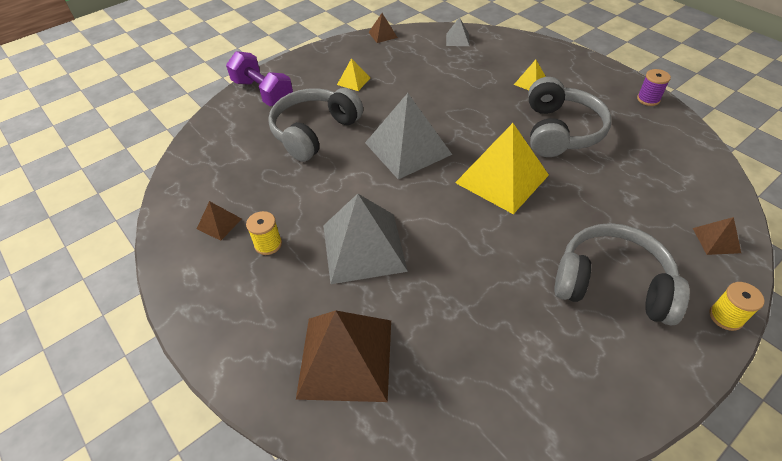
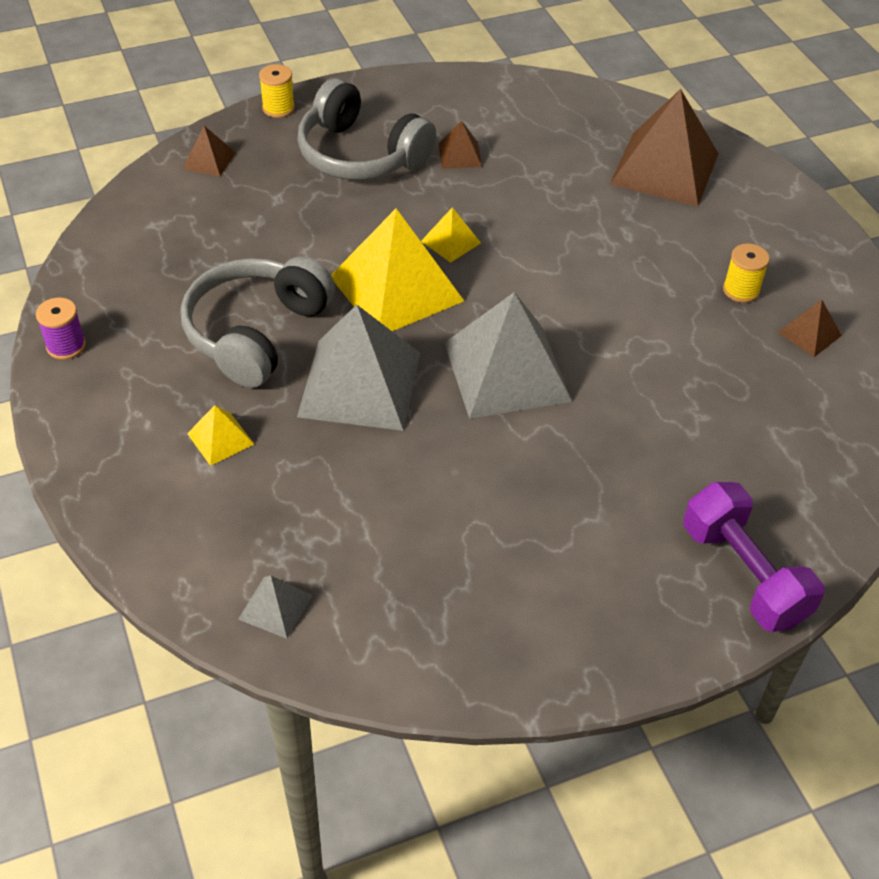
camera: 165 degrees left, 0 degrees up
(314, 132) = (653, 447): grey headphones -> none
(353, 81) = (551, 549): yellow pyramid -> yellow pyramid (450, 242)
(364, 247) = (618, 256): grey pyramid -> grey pyramid (359, 384)
(383, 35) = (435, 686): brown pyramid -> brown pyramid (459, 155)

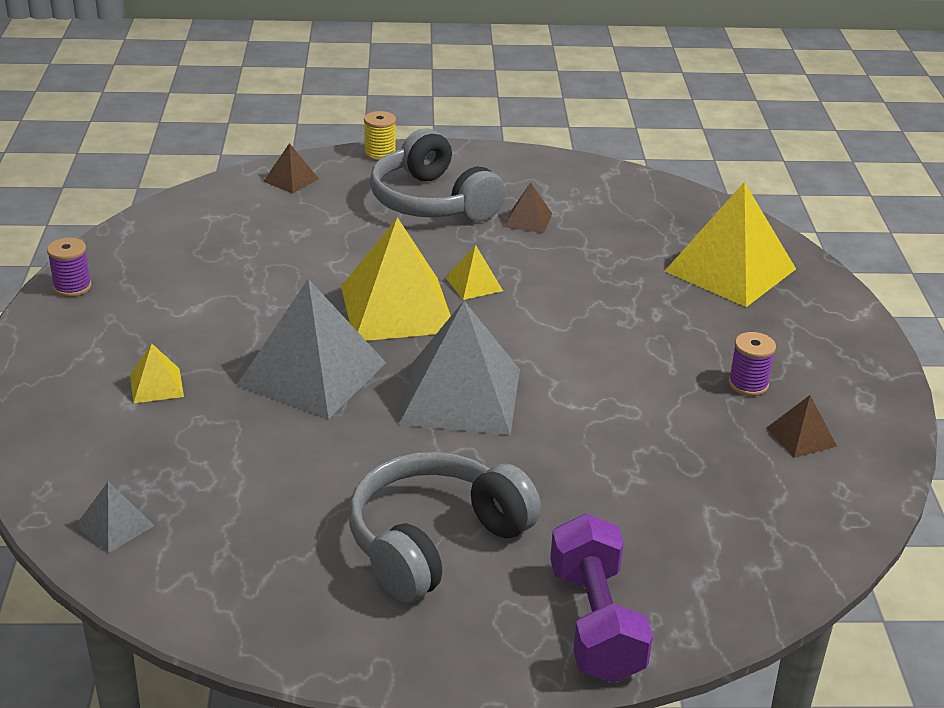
camera: 20 degrees right, 15 degrees down
(256, 333) = (244, 314): grey headphones -> grey headphones (434, 541)
(664, 168) = (730, 270): brown pyramid -> yellow pyramid
(741, 290) = (748, 384): yellow spool -> purple spool

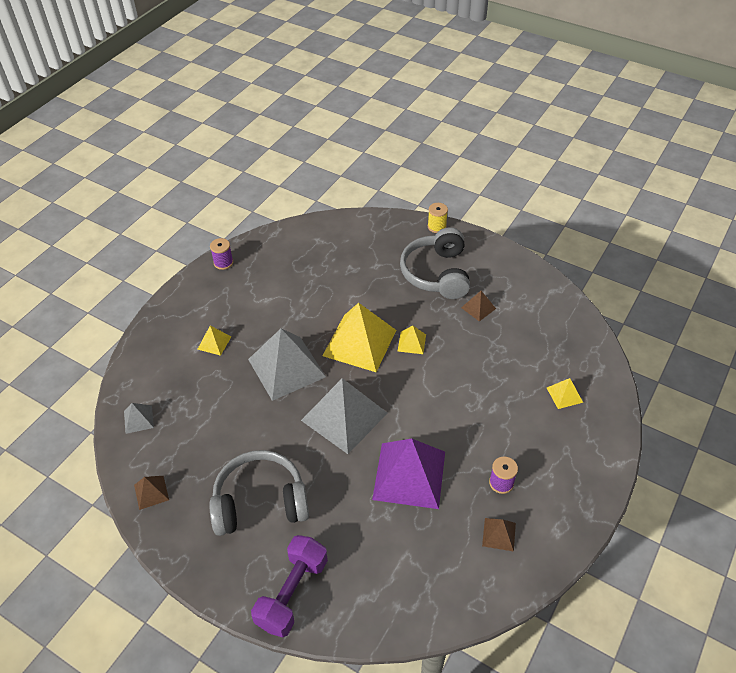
camera: 35 degrees right, 15 degrees up
(291, 180) = (376, 229): brown pyramid -> brown pyramid (151, 492)
(621, 423) = (409, 475): none -> purple pyramid
(730, 270) = (564, 395): yellow pyramid -> yellow pyramid, size x0.45

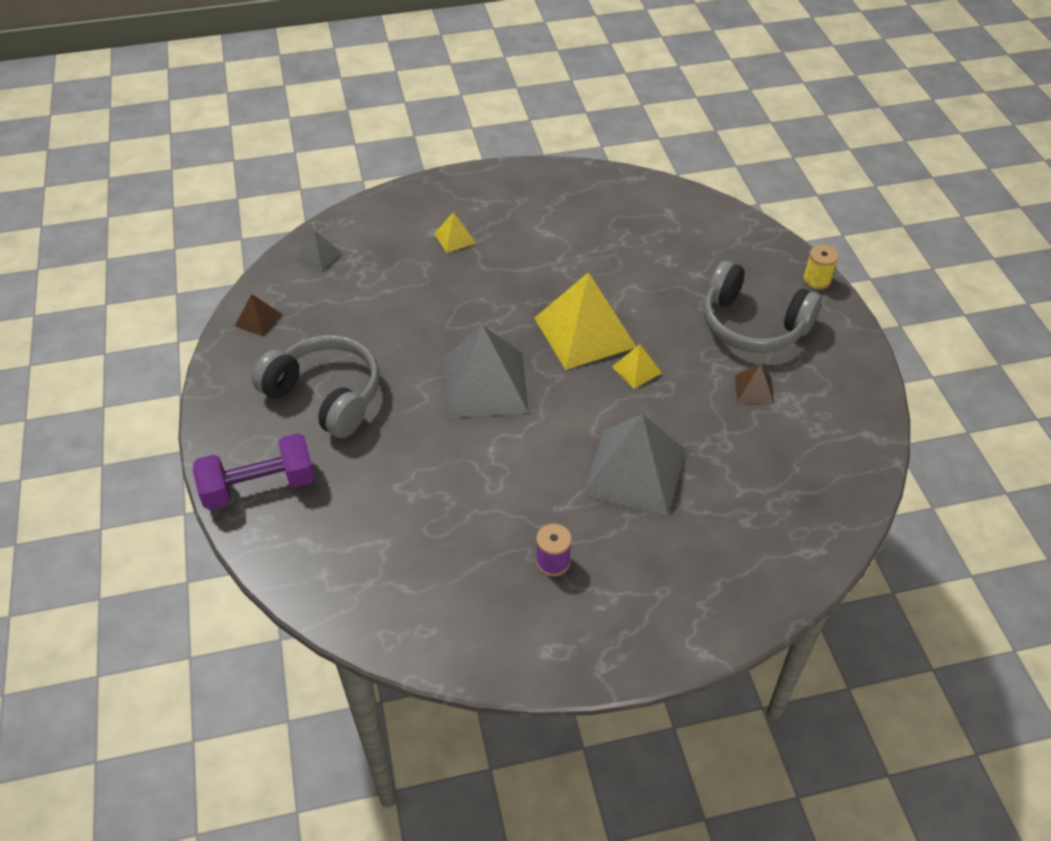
camera: 45 degrees right, 0 degrees up
(223, 263) = (550, 175): purple spool -> none
(286, 367) = (489, 304): grey pyramid -> grey pyramid (635, 472)
(409, 475) = (476, 480): purple pyramid -> none
(436, 273) = (753, 325): grey headphones -> grey headphones turned 105 degrees counterclockwise
(499, 534) = (488, 601): brown pyramid -> none
(564, 395) = (735, 541): yellow pyramid -> none

